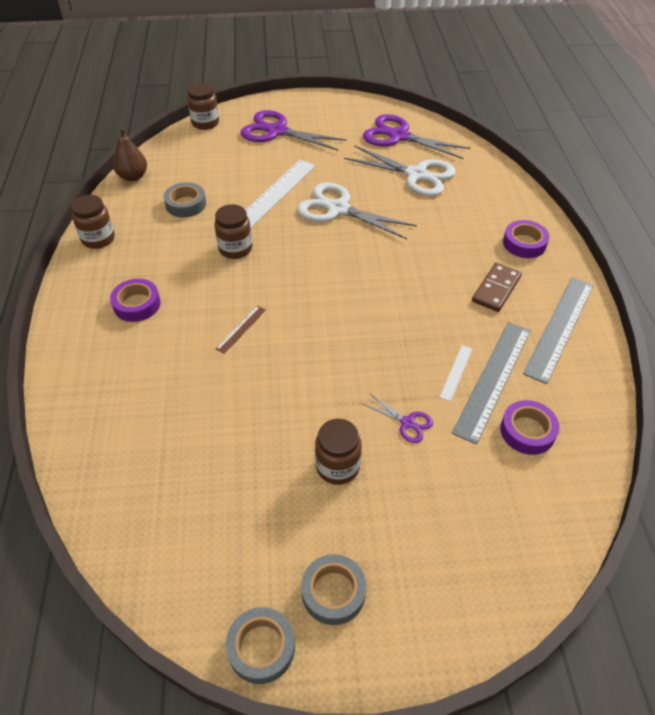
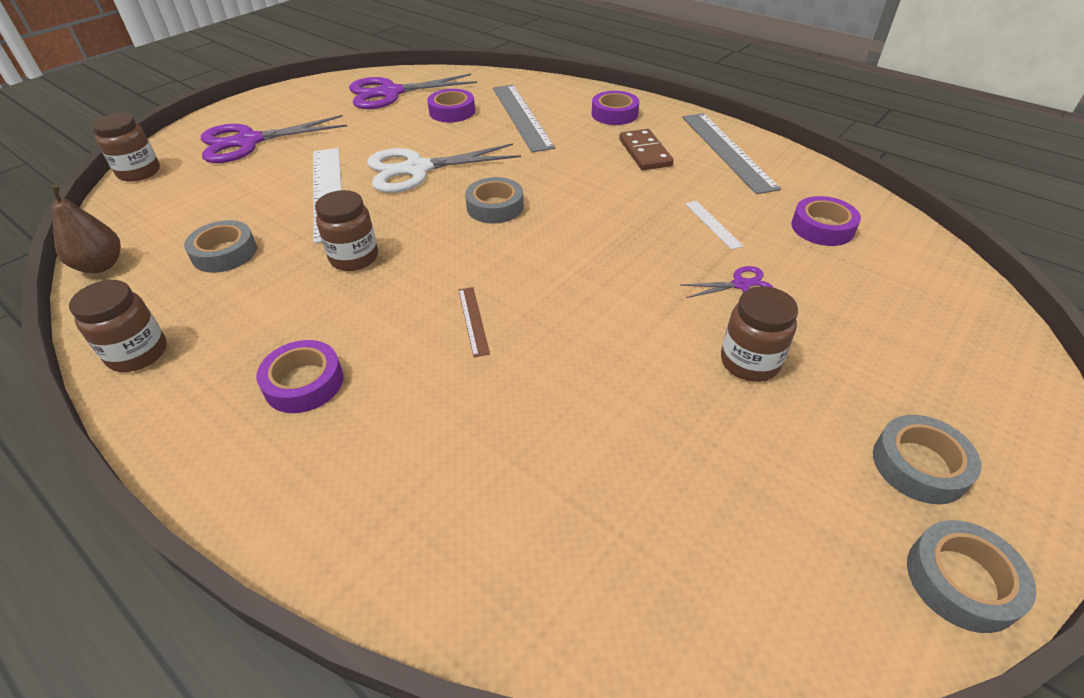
camera: 45 degrees left, 5 degrees down
(345, 266) = (495, 207): none -> grey tape
(416, 175) = (452, 111): white scissors -> purple tape
(493, 379) = (744, 211): grey ruler -> grey ruler (521, 116)

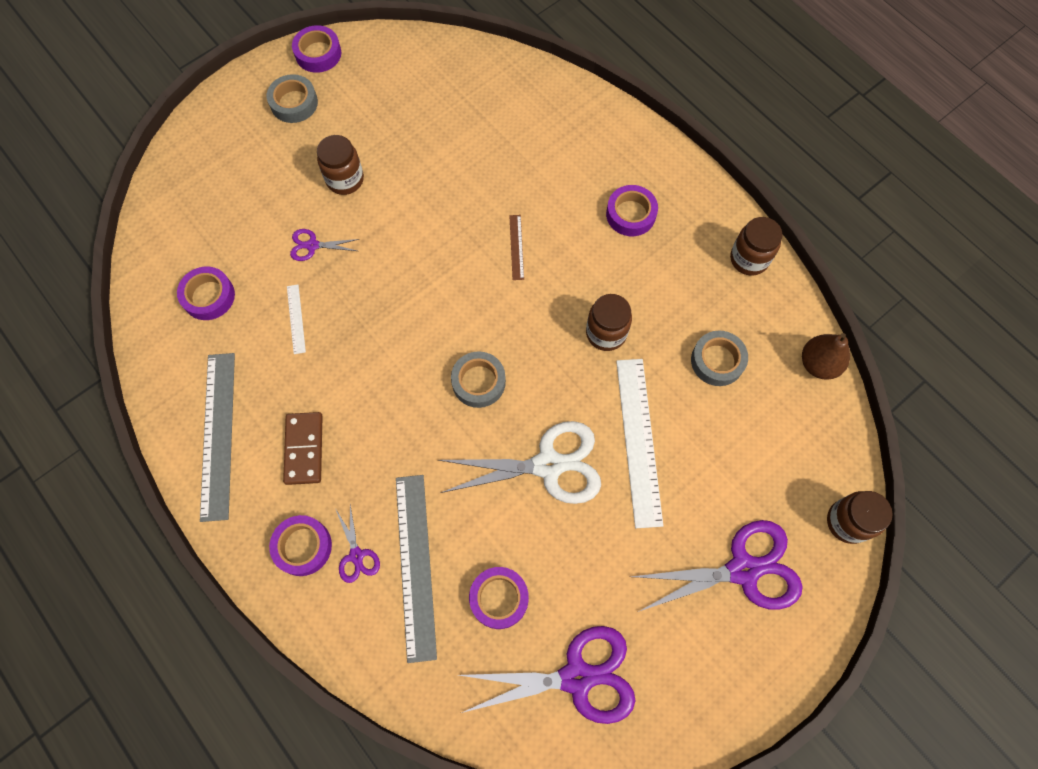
camera: 170 degrees left, 25 degrees up
(570, 115) = (356, 555): none -> purple scissors
(961, 581) = (318, 53): grey tape -> purple tape

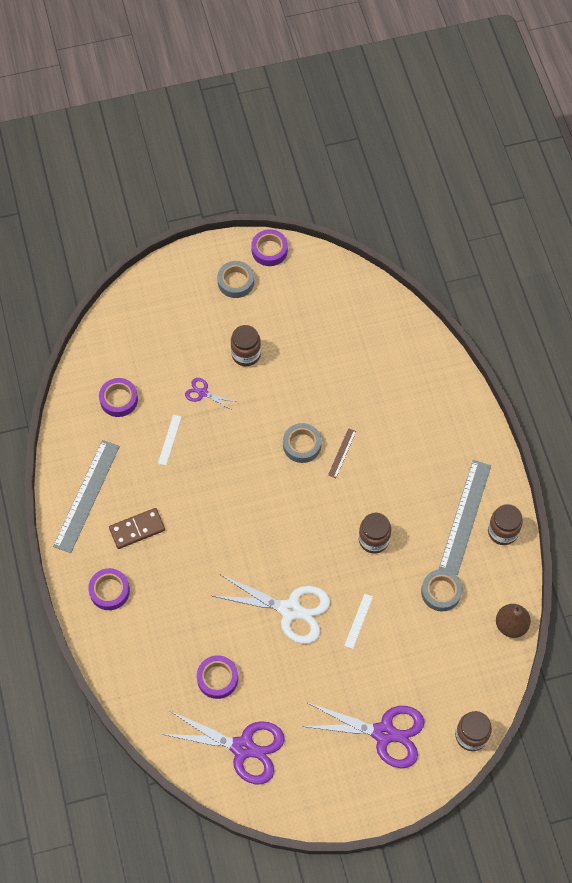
camera: 25 degrees right, 5 degrees down
(304, 449) = (137, 529): brown domino -> brown domino turned 45 degrees clockwise
(356, 555) = (140, 611): purple scissors -> none
(415, 565) = (174, 634): grey ruler -> grey ruler (465, 516)
(478, 382) = (271, 535): grey tape -> grey tape (302, 445)
(631, 214) = (435, 463): purple tape -> none
(638, 440) = (358, 621): white ruler -> white ruler, size x0.46

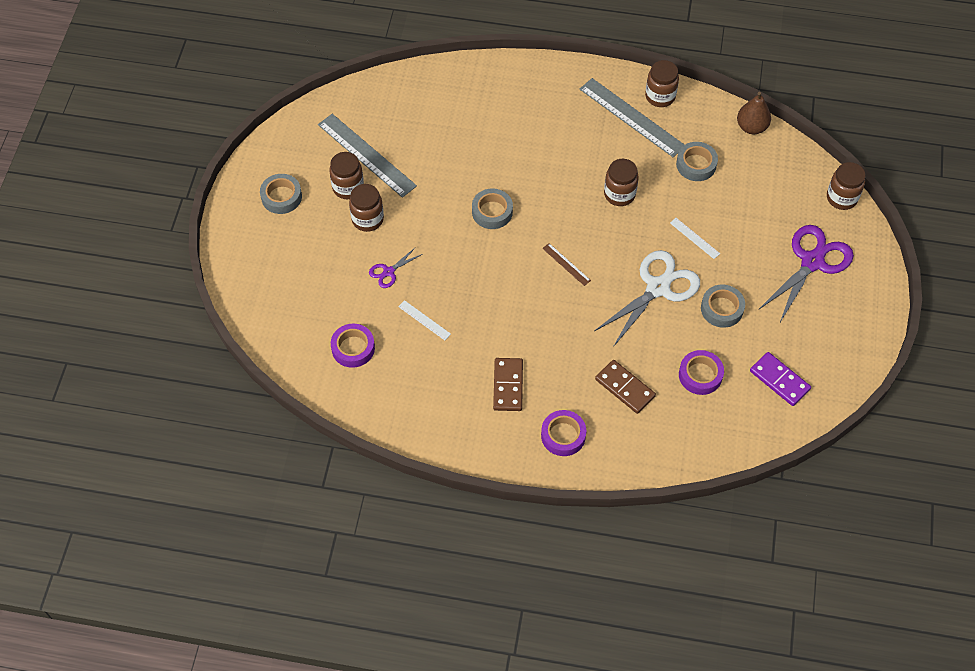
camera: 65 degrees left, 5 degrees down
(86, 496) = (446, 418): grey ruler -> grey ruler (366, 155)
(177, 621) = (625, 388): none -> brown domino
(243, 747) = (779, 380): purple scissors -> purple domino
(269, 250) = (264, 156): purple tape -> none
(270, 325) = (348, 187): none -> brown jar
(294, 672) = (722, 309): none -> grey tape
(342, 453) = (518, 183): brown ruler -> brown ruler (566, 264)

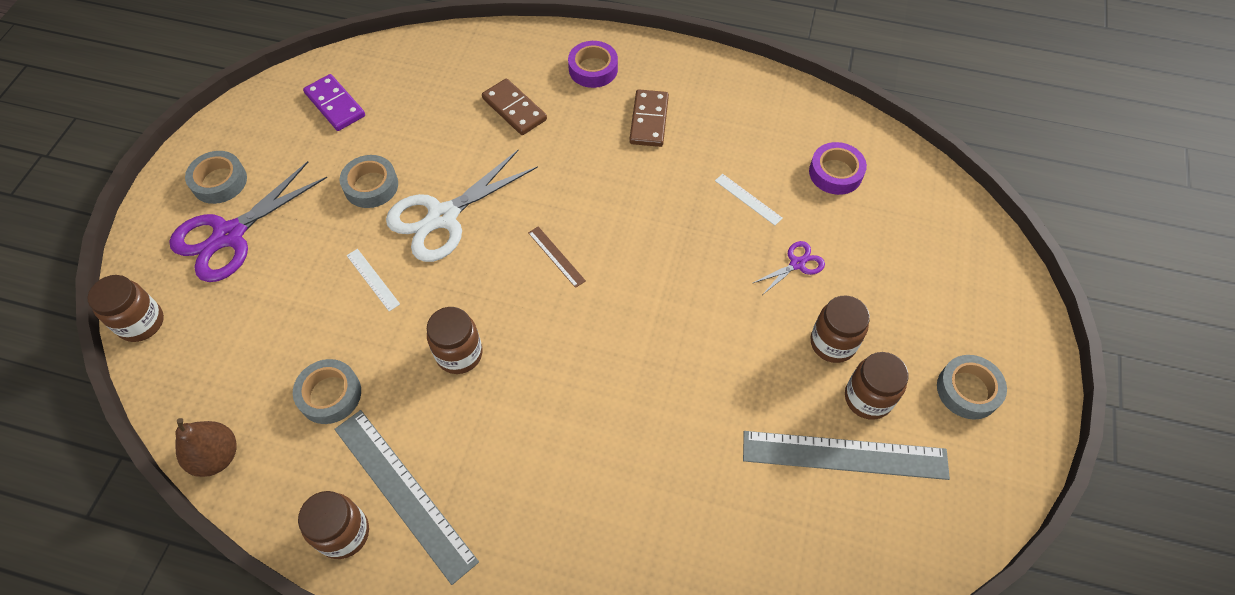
camera: 175 degrees left, 0 degrees up
(366, 155) = (844, 455): grey ruler -> grey ruler turned 45 degrees counterclockwise
(492, 212) = (650, 340): grey tape -> grey tape (219, 181)
(700, 375) = (424, 116): purple tape -> none

